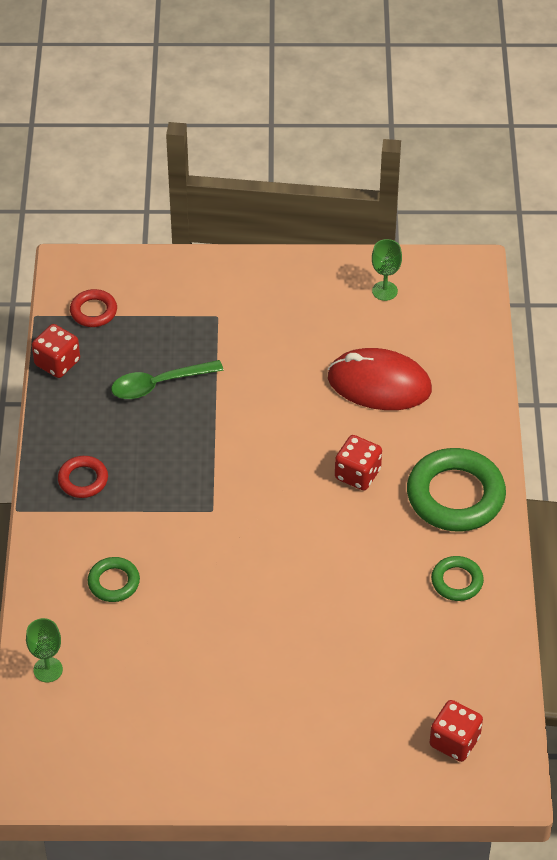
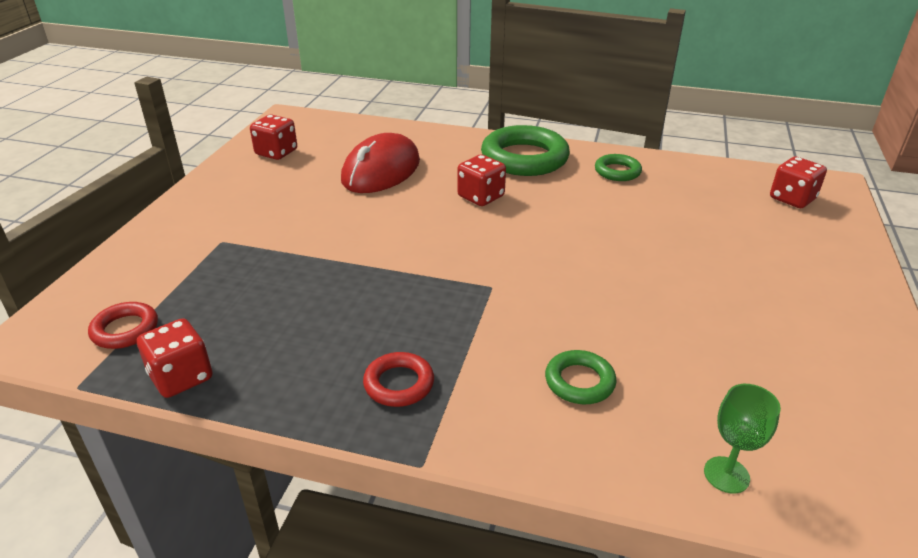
camera: 75 degrees left, 15 degrees down
(159, 384) = (286, 295): green spoon -> none
(384, 291) = (276, 152): green goblet -> red dice

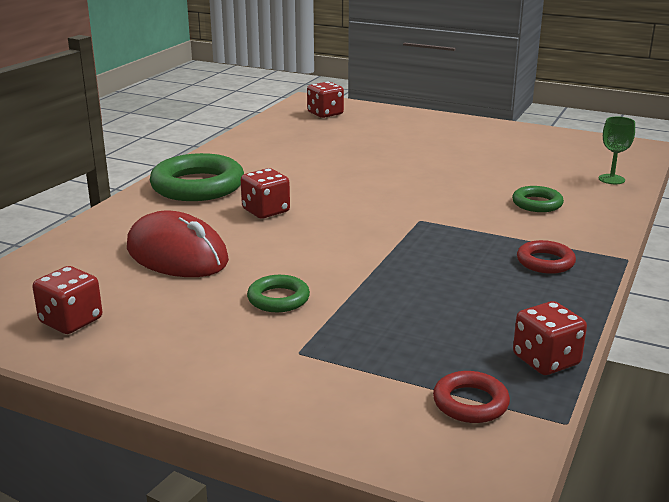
camera: 80 degrees left, 10 degrees down
(617, 171) = (250, 155): green ring -> green ring (278, 299)

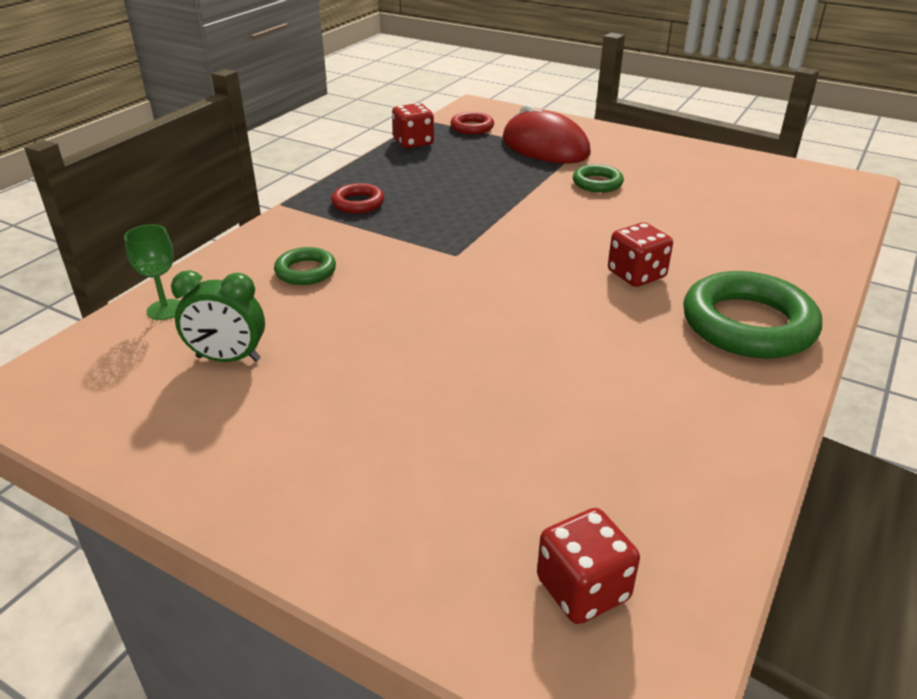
camera: 175 degrees left, 10 degrees up
(71, 321) = (752, 174): red dice -> none
(177, 255) = (707, 224): red mouse -> red mouse (545, 147)
(537, 160) = (228, 359): none -> green clock

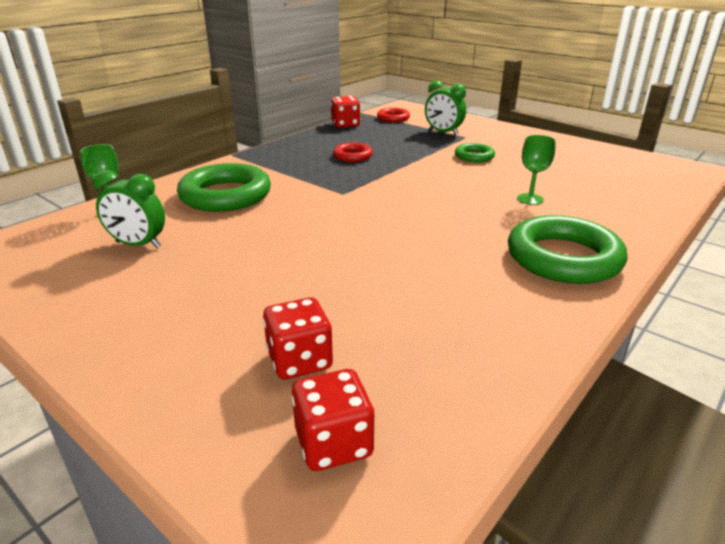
camera: 10 degrees right, 5 degrees down
(305, 271) = (225, 195): green ring -> green ring, size x1.95
(358, 203) = (286, 157): red ring -> red ring (352, 156)
(545, 147) = (443, 132): red mouse -> green clock
(636, 275) = (481, 216): red dice -> red dice (300, 360)
(685, 243) = (530, 199): none -> green goblet

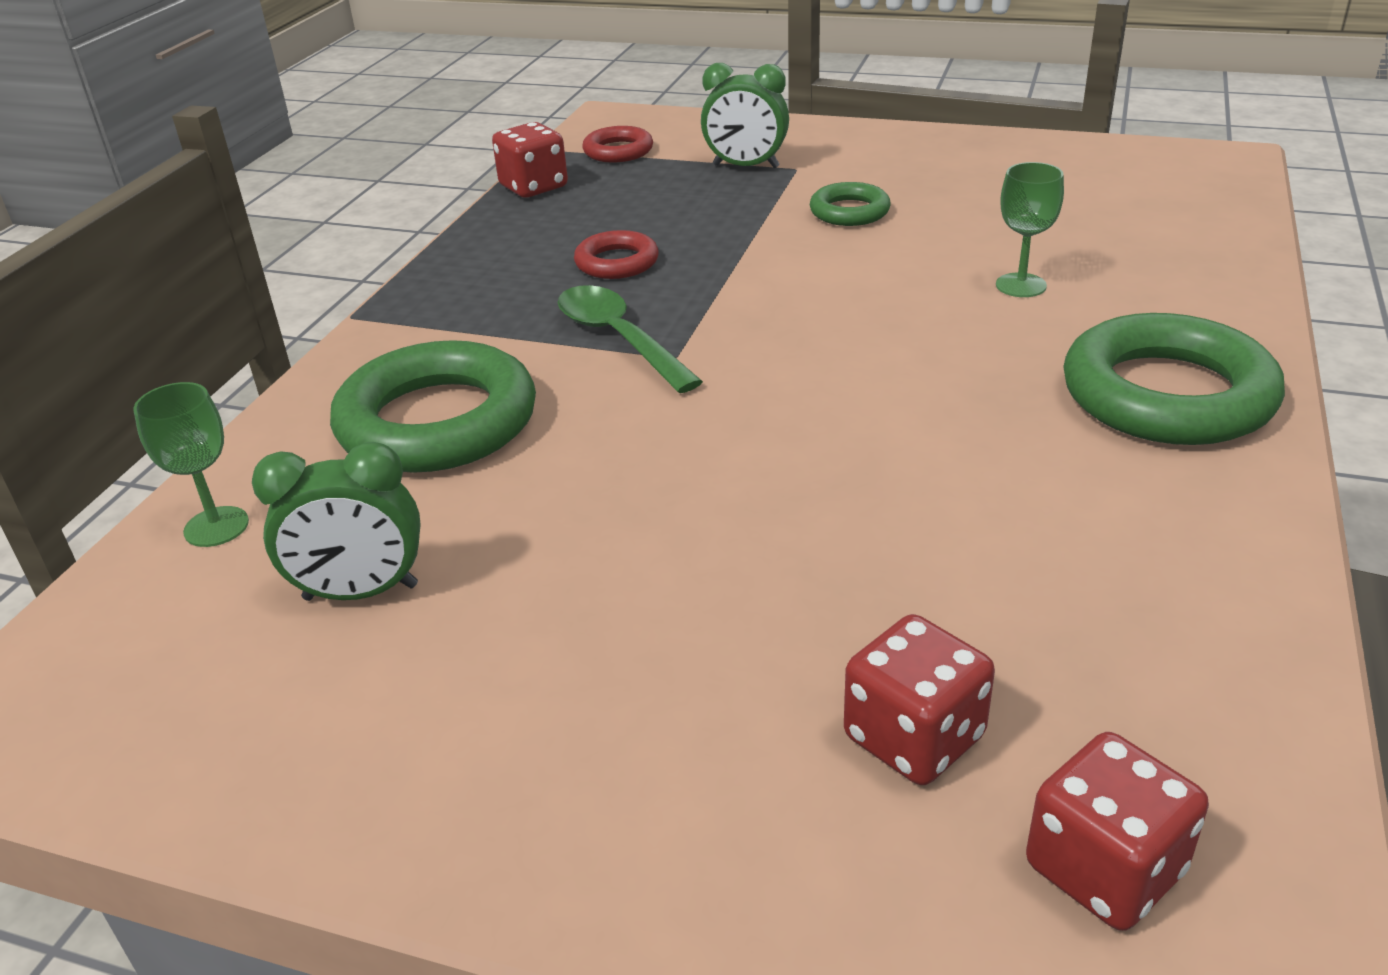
camera: 20 degrees left, 5 degrees up
(326, 182) = (619, 339): none -> green spoon

